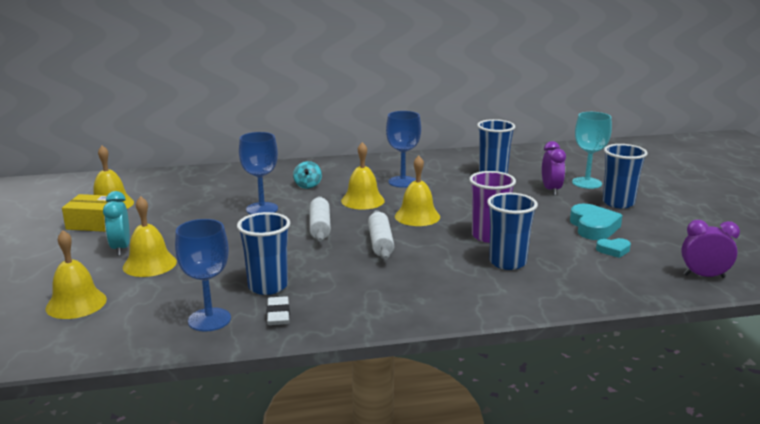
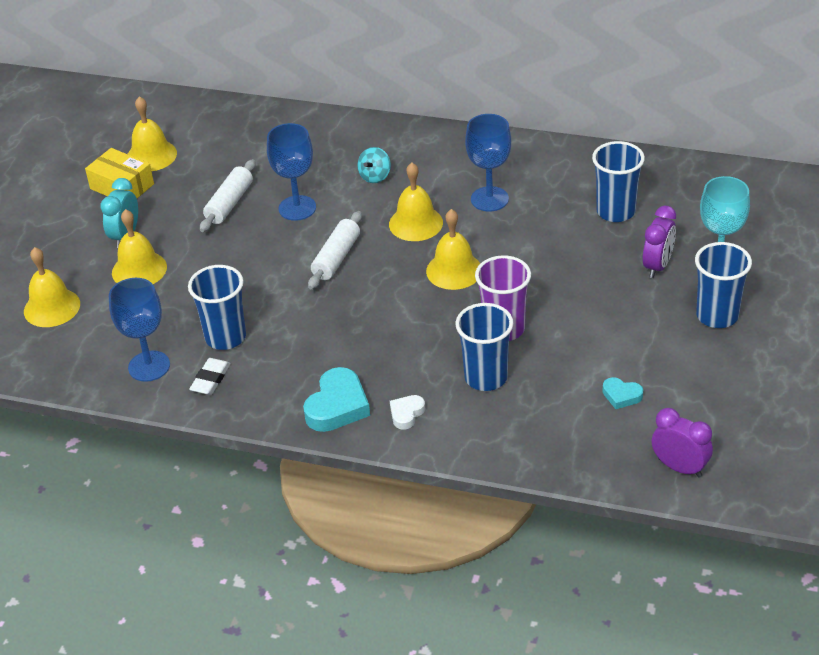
camera: 30 degrees right, 20 degrees up
(380, 243) = (379, 304): white rolling pin -> white rolling pin (229, 203)
(472, 295) = (406, 414): none -> white heart
(593, 227) = (639, 350): turquoise heart -> turquoise heart (337, 406)

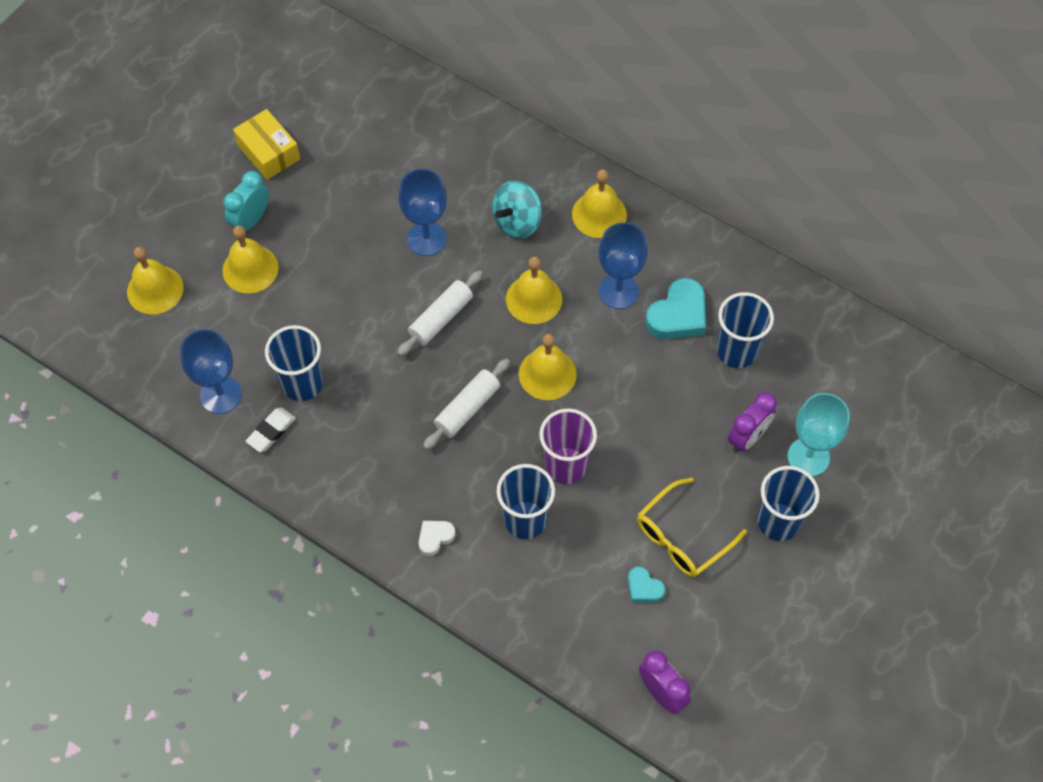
camera: 15 degrees right, 20 degrees up
(151, 155) = (310, 119): yellow bell -> yellow bell (599, 214)
(229, 203) = (363, 210): white rolling pin -> white rolling pin (467, 408)
(337, 406) = (375, 505): turquoise heart -> turquoise heart (678, 315)
(375, 176) = (517, 222): turquoise spinning top -> turquoise spinning top, size x1.53
(637, 349) = (683, 536): none -> yellow glasses

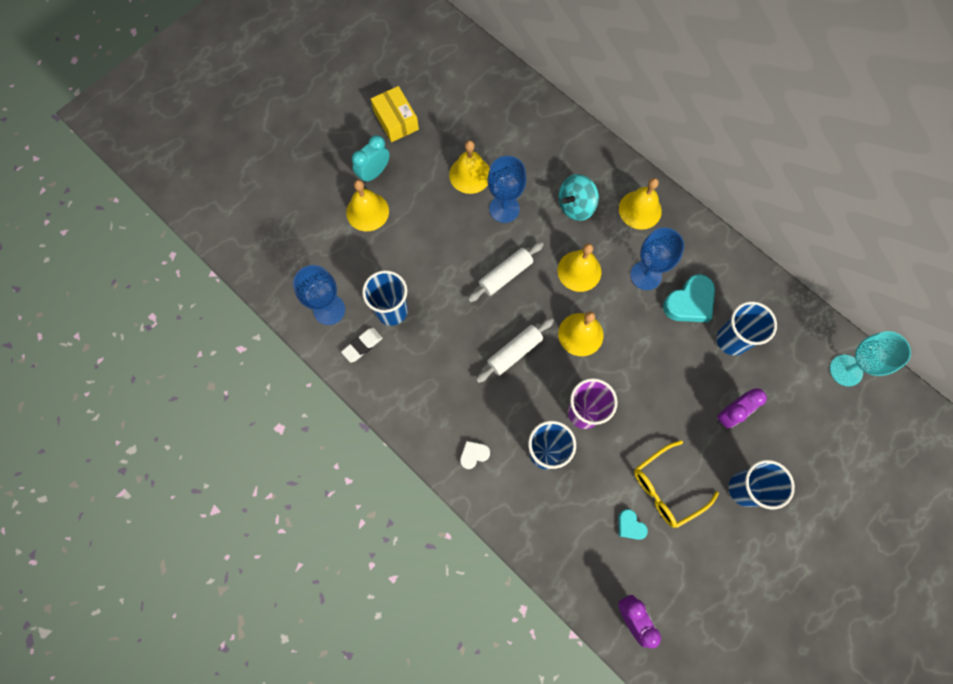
camera: 10 degrees right, 10 degrees up
(155, 289) = (294, 217): yellow bell -> yellow bell (470, 174)
(808, 457) = (776, 438): turquoise goblet -> turquoise goblet (846, 370)

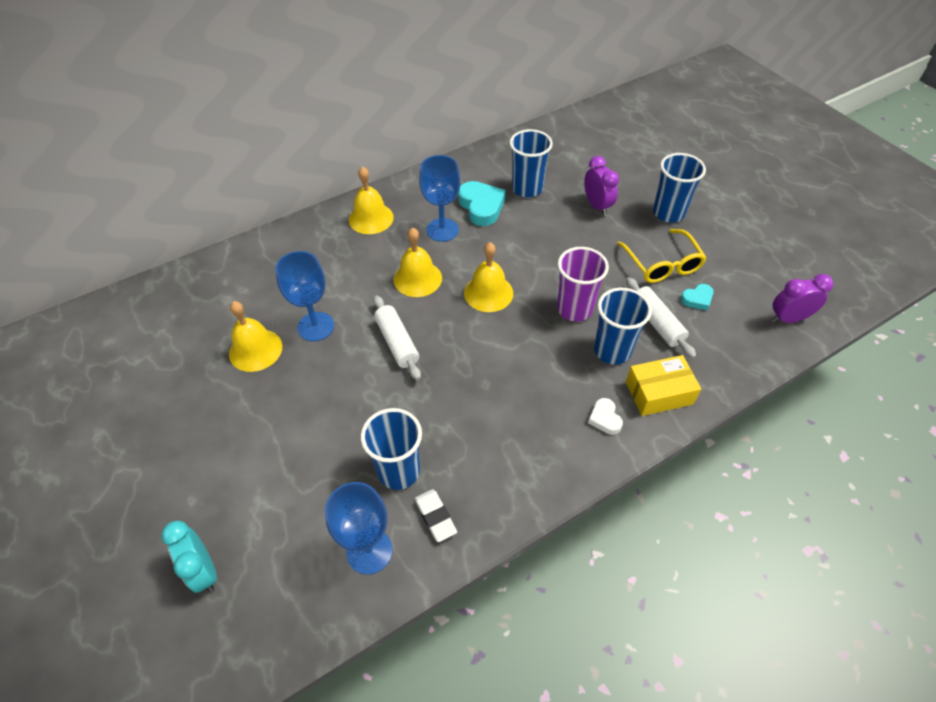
camera: 75 degrees left, 20 degrees down
(367, 211) = (247, 473): yellow bell -> none
(374, 173) = (195, 454): turquoise clock -> turquoise clock (204, 571)
(396, 120) = (134, 413): yellow box -> yellow box (659, 393)
(514, 352) = (492, 354): white rolling pin -> white rolling pin (656, 323)
(576, 206) = (343, 265): turquoise spinning top -> none
(846, 370) = (573, 131): turquoise goblet -> none

